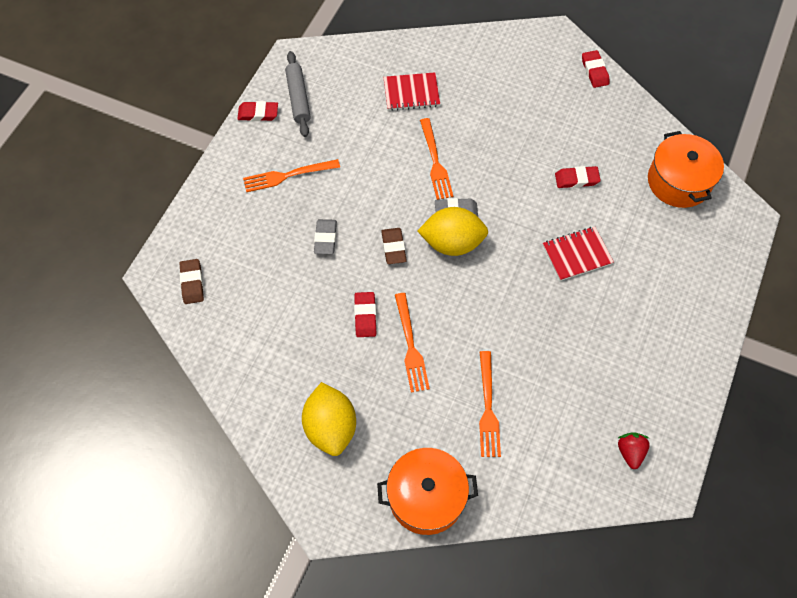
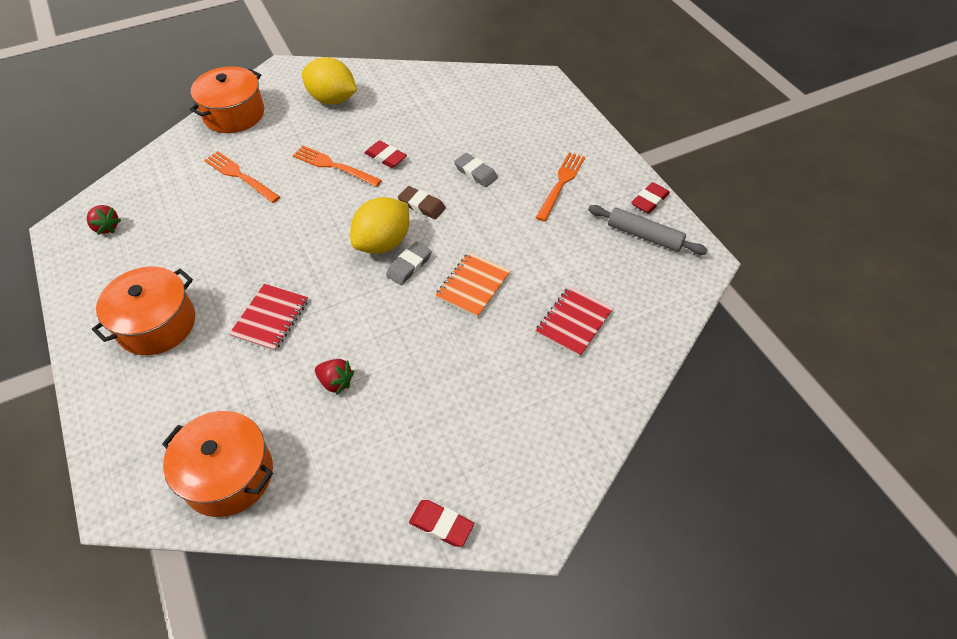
camera: 130 degrees right, 10 degrees down
(192, 283) = (515, 91): brown eraser -> none
(435, 162) = (473, 286): orange fork -> orange notebook
(576, 179) = (336, 382): red eraser -> red strawberry
(652, 319) = (156, 324): none -> orange pot

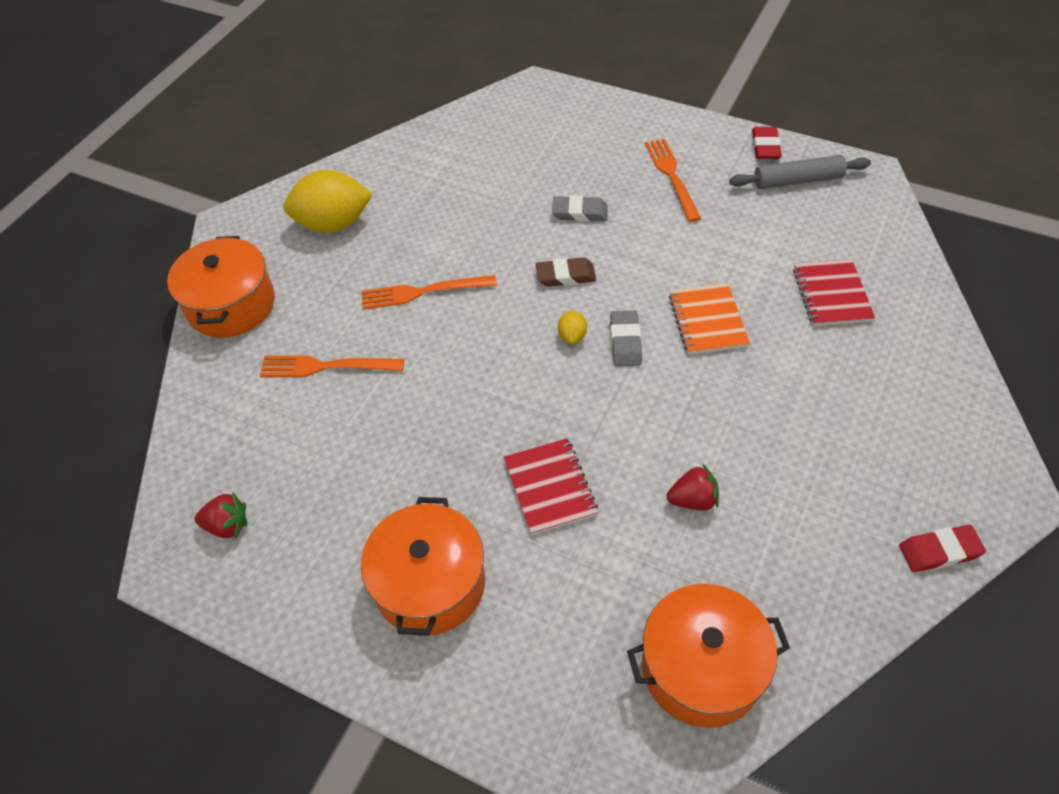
camera: 35 degrees left, 0 degrees up
(383, 243) = (572, 336): yellow lemon -> yellow lemon, size x0.44
(385, 157) = (468, 250): red eraser -> none

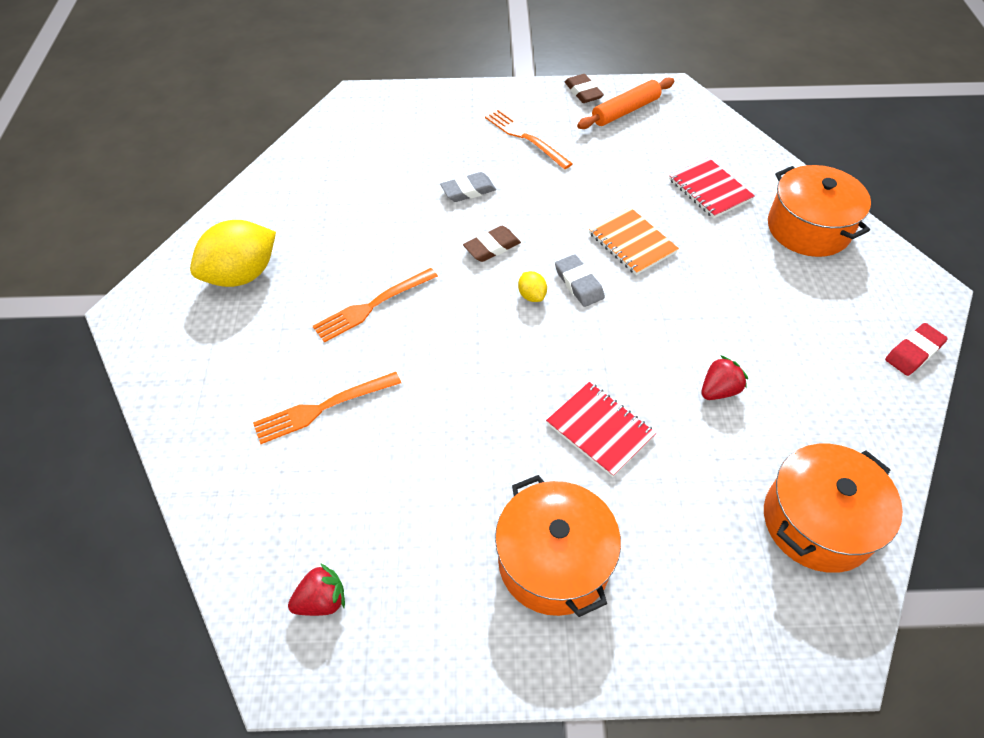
camera: 30 degrees left, 0 degrees up
(231, 305) = (183, 387): orange pot -> orange pot (808, 228)
(765, 146) = (583, 92): red eraser -> brown eraser
(797, 180) = (625, 111): grey rolling pin -> orange rolling pin

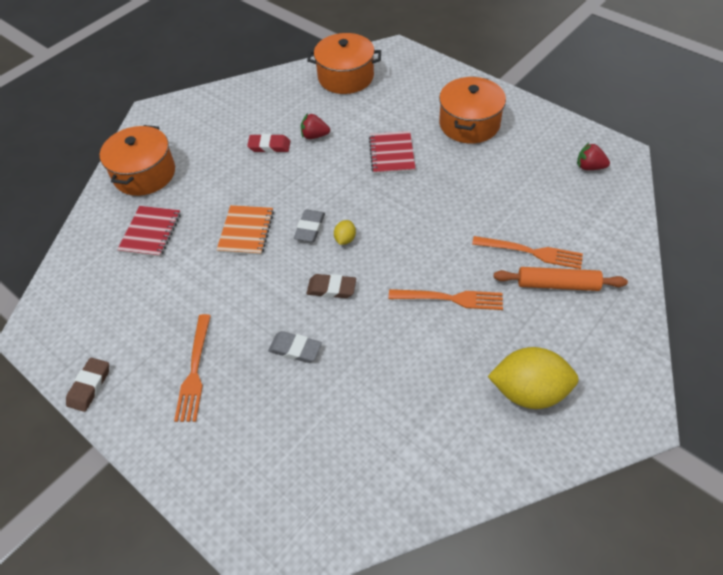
camera: 135 degrees left, 0 degrees up
(625, 111) = (93, 338): orange rolling pin -> orange rolling pin (557, 284)
(913, 352) = (207, 97): red eraser -> red eraser (269, 146)

